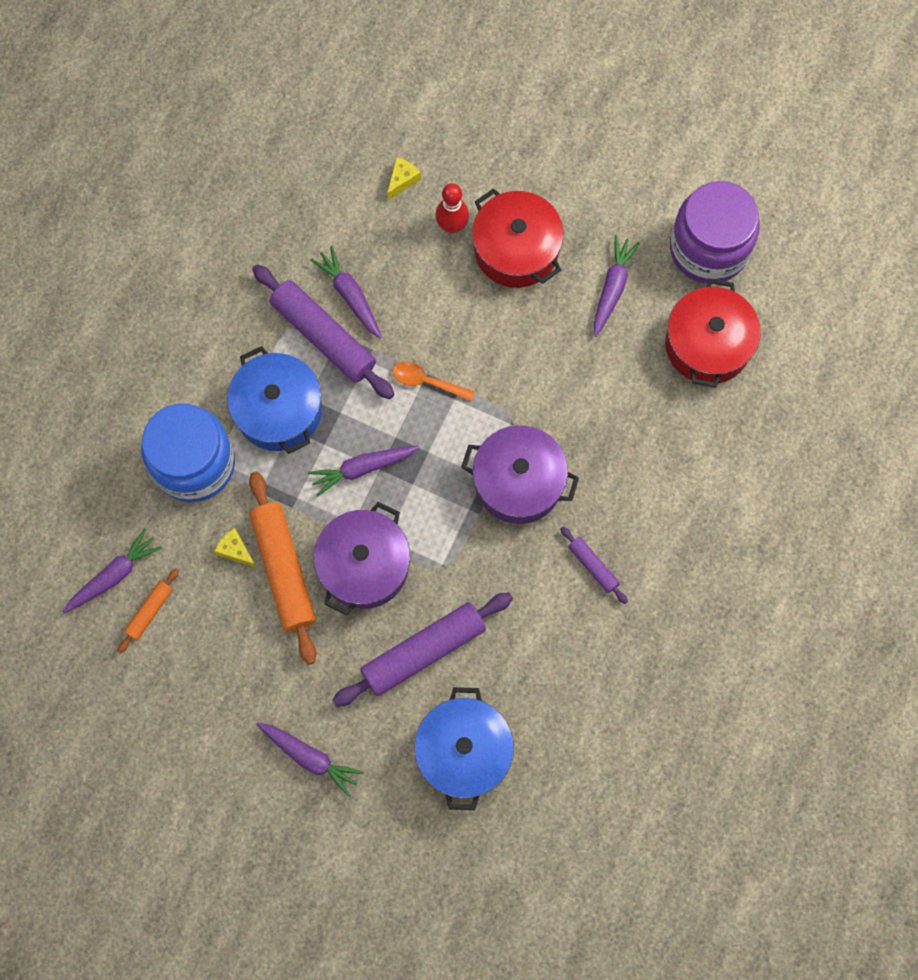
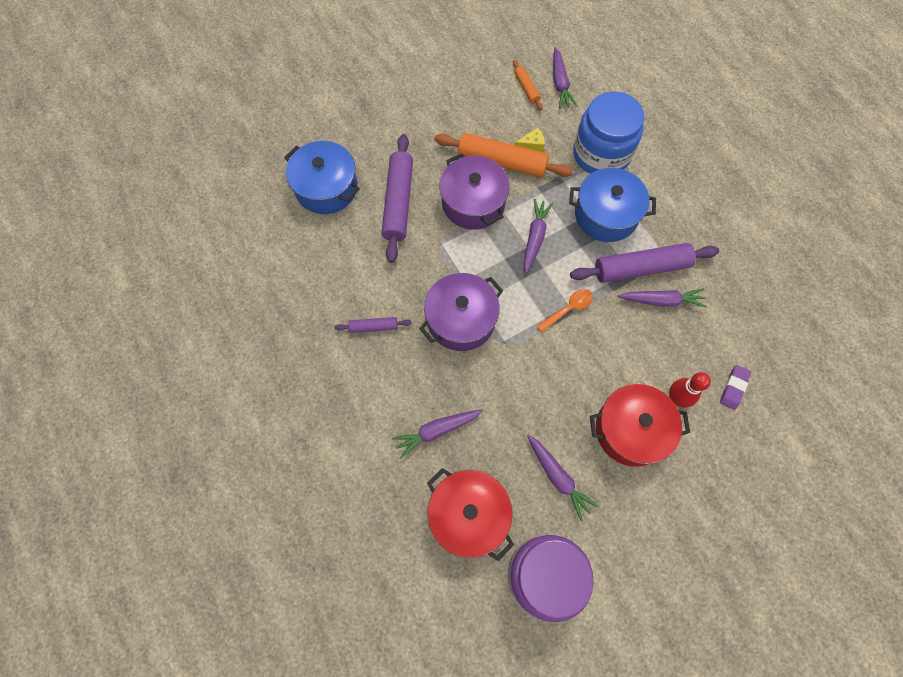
camera: 125 degrees right, 5 degrees down
(310, 757) = (387, 116): purple carrot -> purple carrot (437, 431)
(402, 180) = (733, 388): yellow cheese -> purple eraser

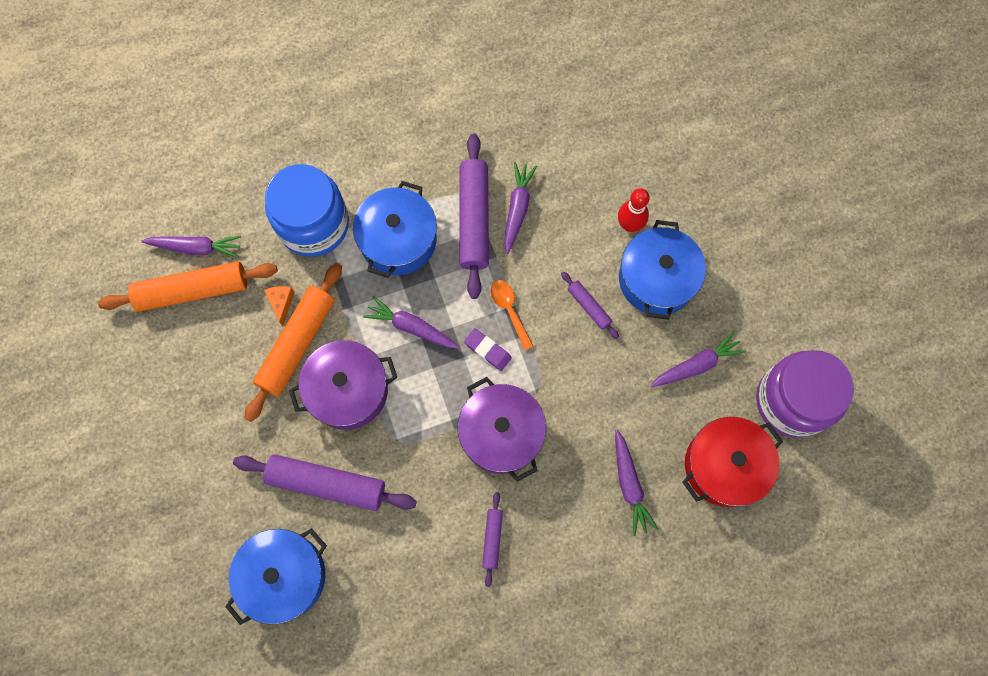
camera: 80 degrees left, 5 degrees up
(526, 88) = (193, 291): orange rolling pin -> orange rolling pin, size x2.04
(531, 145) = (281, 303): yellow cheese -> orange cheese
(588, 374) = (589, 307): none -> purple rolling pin
(631, 430) = (656, 279): red pot -> blue pot
(733, 388) = (627, 166): purple eraser -> purple eraser (487, 350)

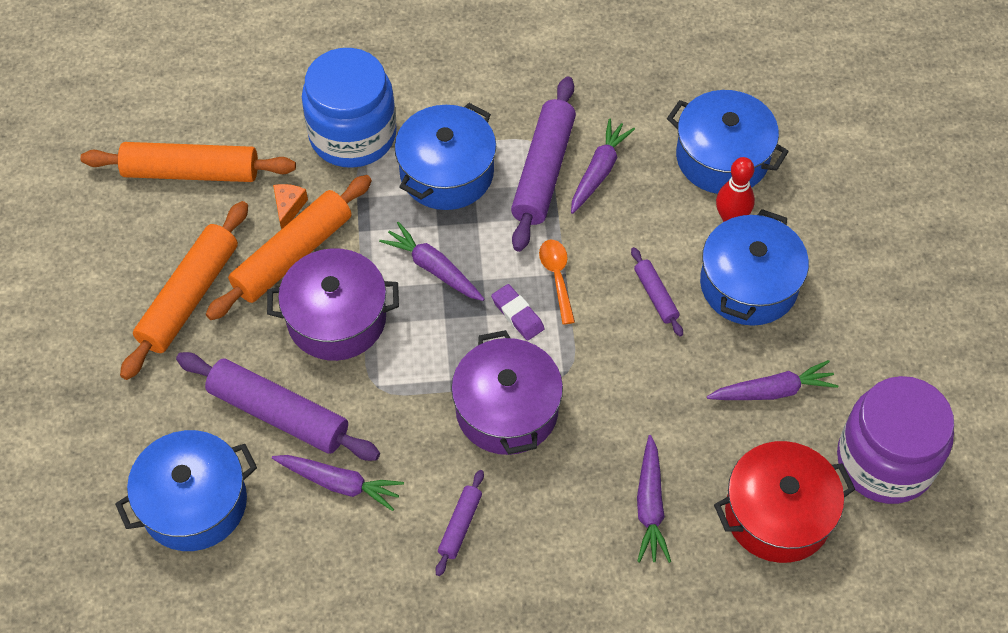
camera: 15 degrees right, 15 degrees down
(196, 248) = (210, 129): purple carrot -> purple carrot (339, 483)
(225, 402) = (189, 297): none -> orange rolling pin
(609, 173) = (722, 157): none -> blue pot

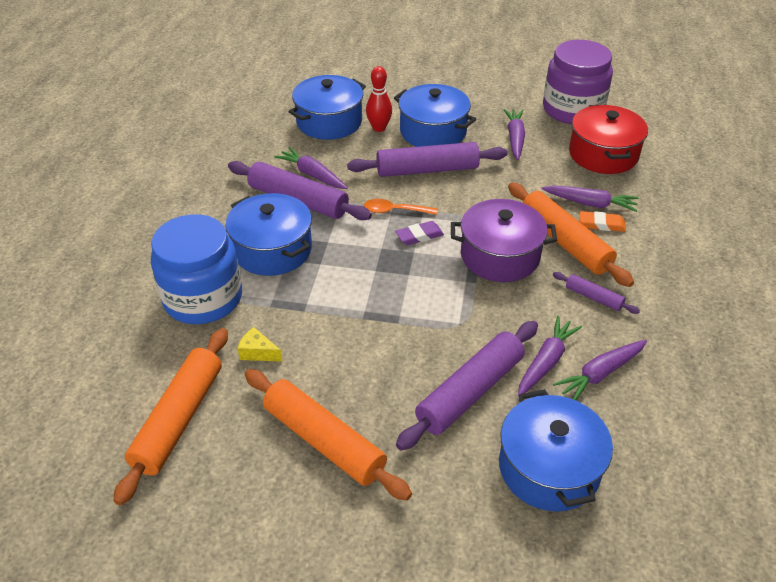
camera: 75 degrees left, 15 degrees down
(288, 208) = (258, 352): orange cheese -> yellow cheese
(292, 255) = (309, 357): orange rolling pin -> orange rolling pin (564, 242)
(336, 319) = (386, 338): purple pot -> none
(433, 268) = (360, 272): purple carrot -> purple carrot (600, 374)
(609, 524) = (601, 224): none -> orange eraser
(655, 295) = (427, 170): purple rolling pin -> purple rolling pin, size x2.04

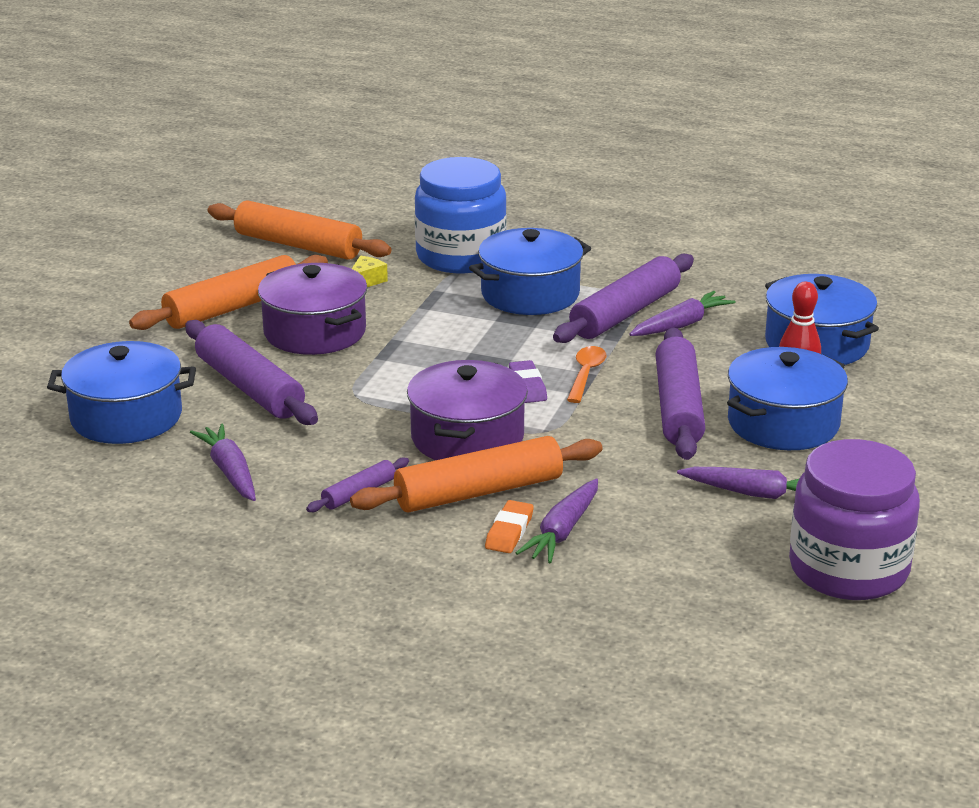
camera: 100 degrees right, 15 degrees down
(361, 369) = (315, 332): none -> purple pot
(546, 362) = (267, 439): purple carrot -> none
(603, 154) = (697, 572): red pot -> none

